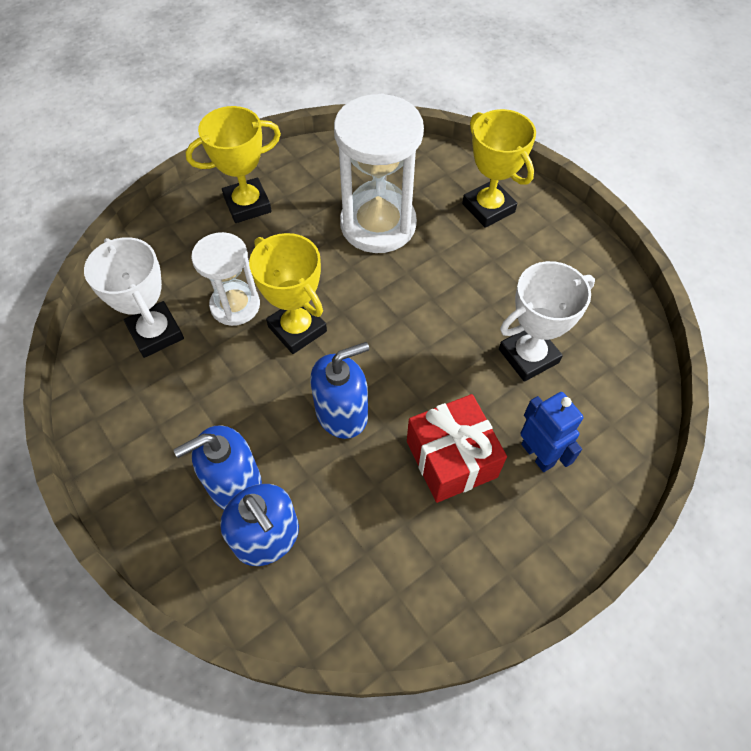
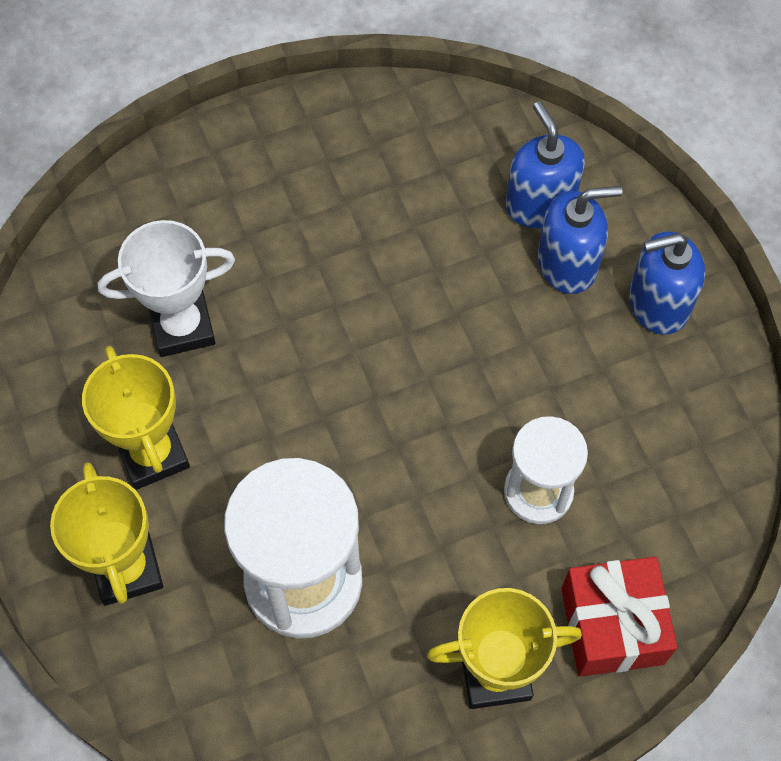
camera: 165 degrees left, 5 degrees up
(156, 333) = (649, 475): white trophy -> none
(297, 329) = (461, 435): yellow trophy -> yellow trophy (153, 454)
(342, 413) = (430, 312): blue soap dispenser -> blue soap dispenser (658, 303)
(451, 459) = (323, 233): red gift -> red gift (612, 626)
(537, 454) = (228, 215): blue robot -> none

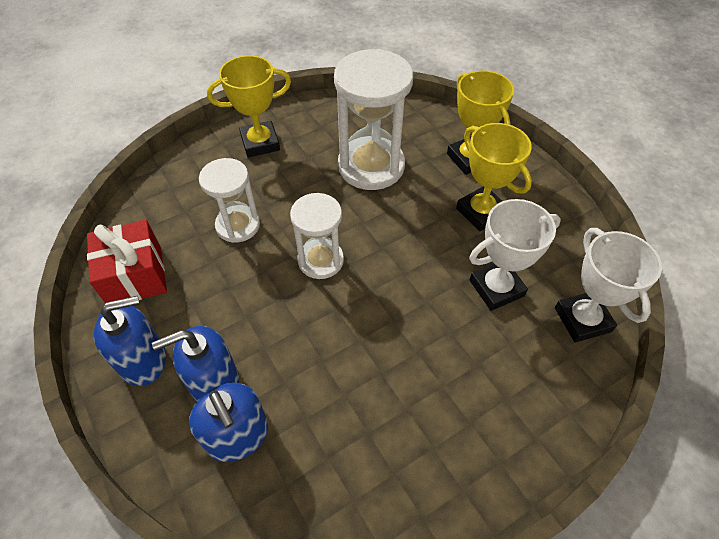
camera: 170 degrees right, 10 degrees down
(91, 267) = (582, 319): none -> white trophy
(417, 409) = (320, 260): none -> white hourglass
(612, 626) = (196, 169): red gift -> red gift (135, 276)

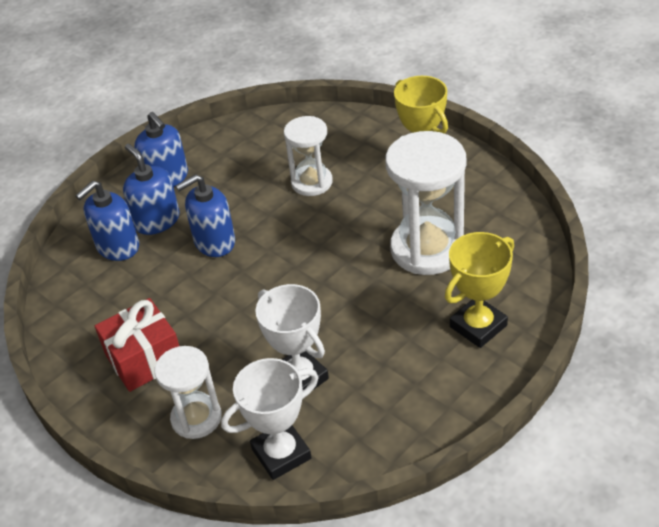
camera: 80 degrees right, 10 degrees down
(135, 276) = (239, 145): red gift -> red gift (144, 359)
(282, 327) = (214, 242): none -> blue soap dispenser
(320, 260) = (291, 245): white hourglass -> white hourglass (196, 418)
(481, 212) = (398, 350): yellow trophy -> none

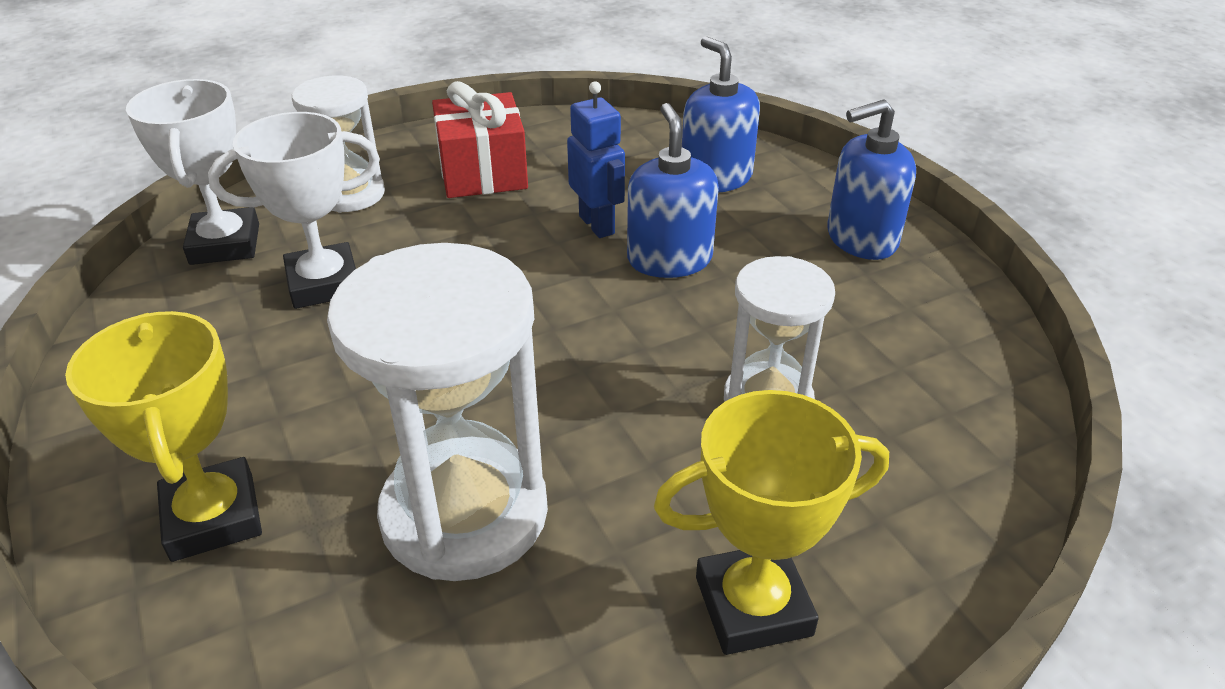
camera: 105 degrees right, 5 degrees down
(157, 221) = (755, 216): blue soap dispenser -> none
(190, 281) = (597, 225): none -> blue robot

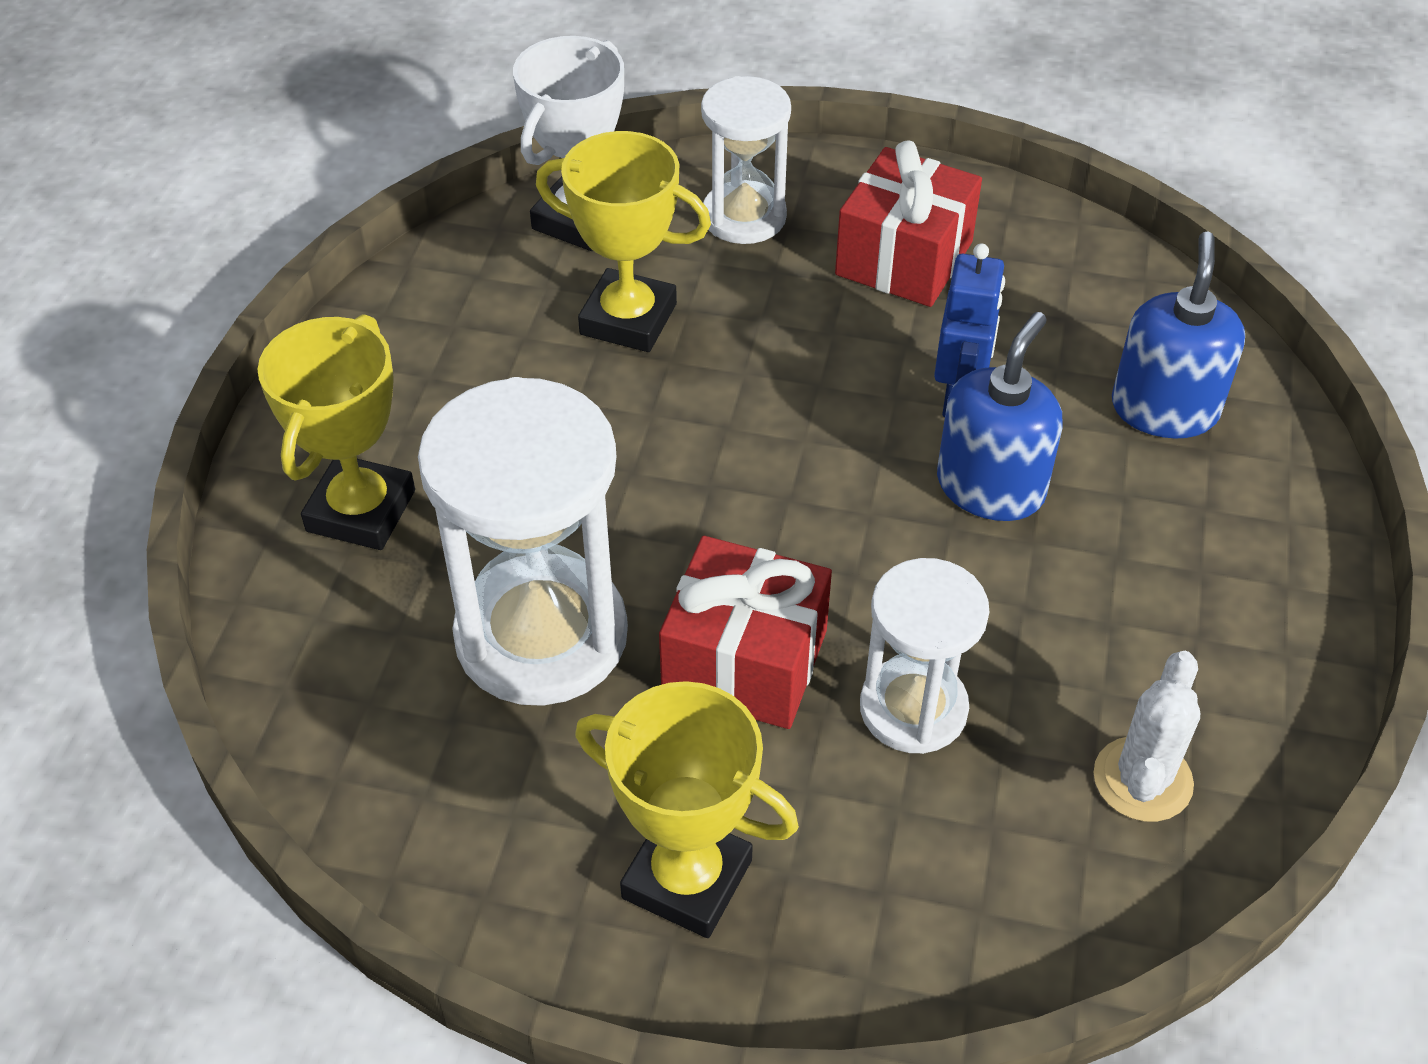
camera: 40 degrees right, 10 degrees up
(324, 283) = (628, 319): white trophy -> yellow trophy
(632, 439) = (745, 662): none -> red gift
(861, 239) = (1246, 591): blue soap dispenser -> none
(932, 359) = (1142, 780): none -> white cactus

